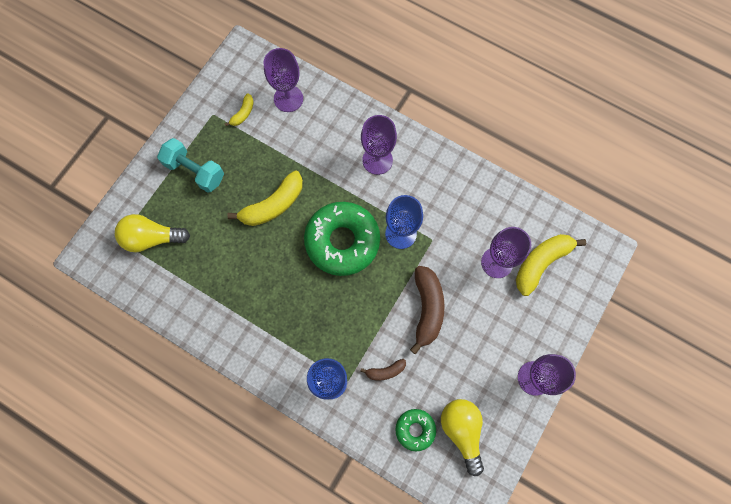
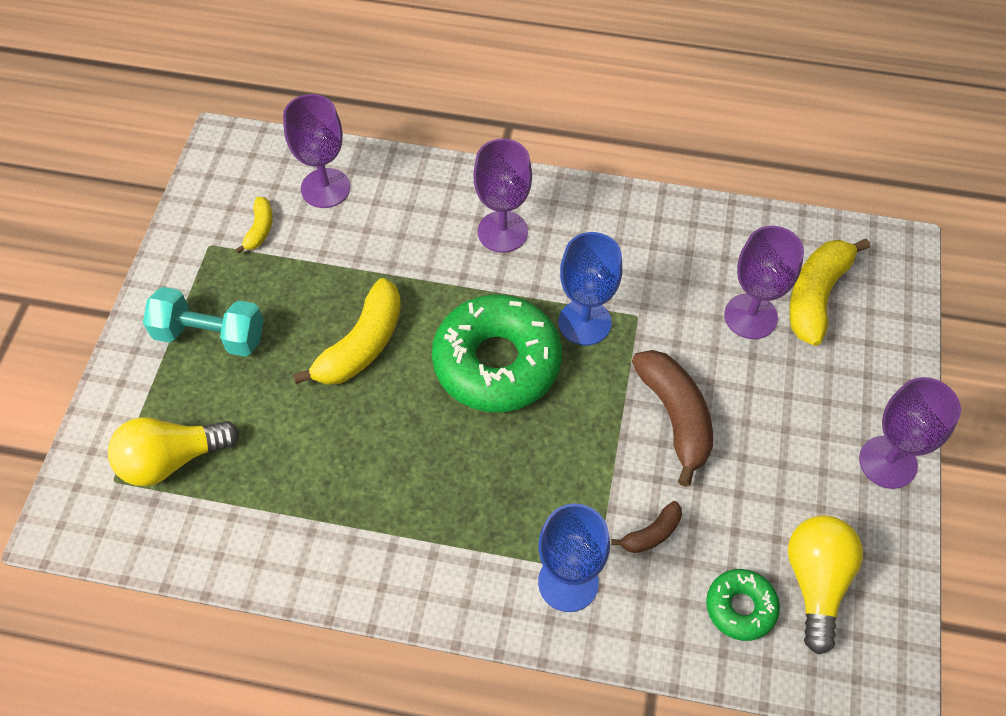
camera: 20 degrees left, 15 degrees down
(462, 431) = (816, 582): yellow light bulb -> yellow light bulb turned 45 degrees clockwise

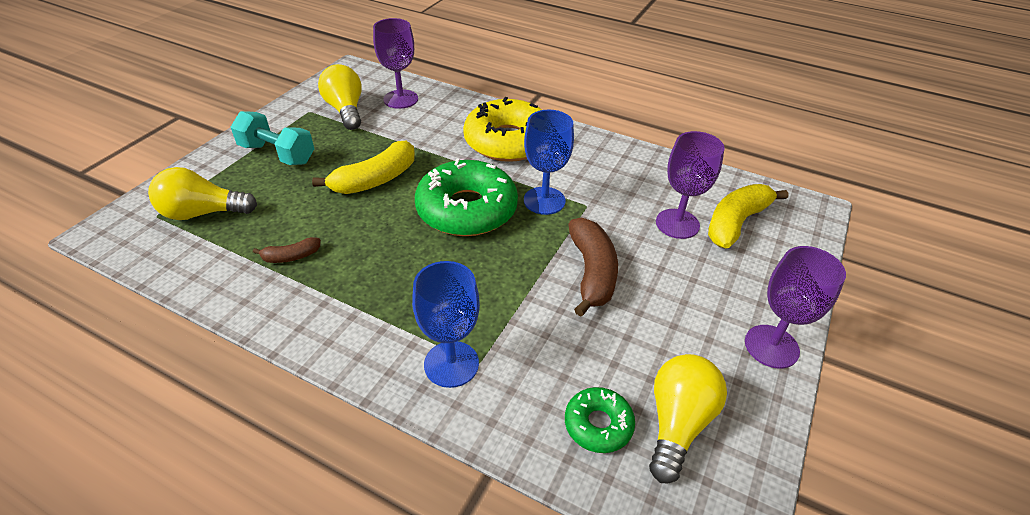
camera: 15 degrees right, 15 degrees down
(259, 229) = (346, 110): yellow banana -> yellow light bulb
(502, 232) = (508, 141): purple goblet -> yellow donut
(651, 534) = (539, 347): brown banana -> brown banana (291, 256)

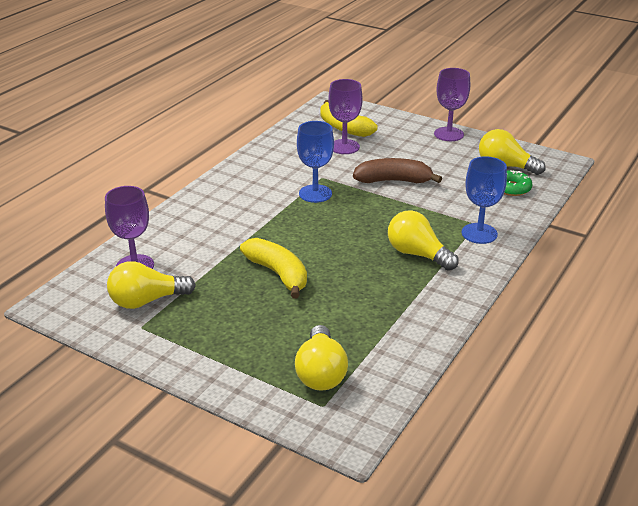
camera: 85 degrees left, 10 degrees down
(277, 154) = (224, 338): turquoise dumbbell -> none
(291, 256) = (382, 310): brown banana -> none
(402, 291) = (417, 254): none -> yellow light bulb
(467, 209) = (324, 227): green donut -> none
(508, 141) = (229, 206): yellow donut -> none

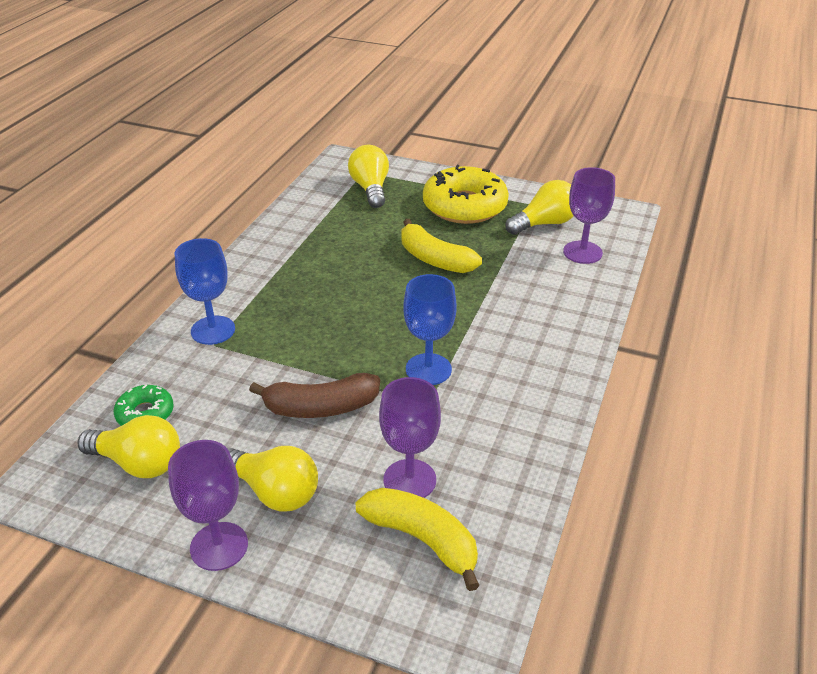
camera: 170 degrees right, 5 degrees up
(218, 333) = (464, 206): none -> yellow donut
(417, 254) = (290, 295): yellow light bulb -> yellow light bulb (274, 492)

